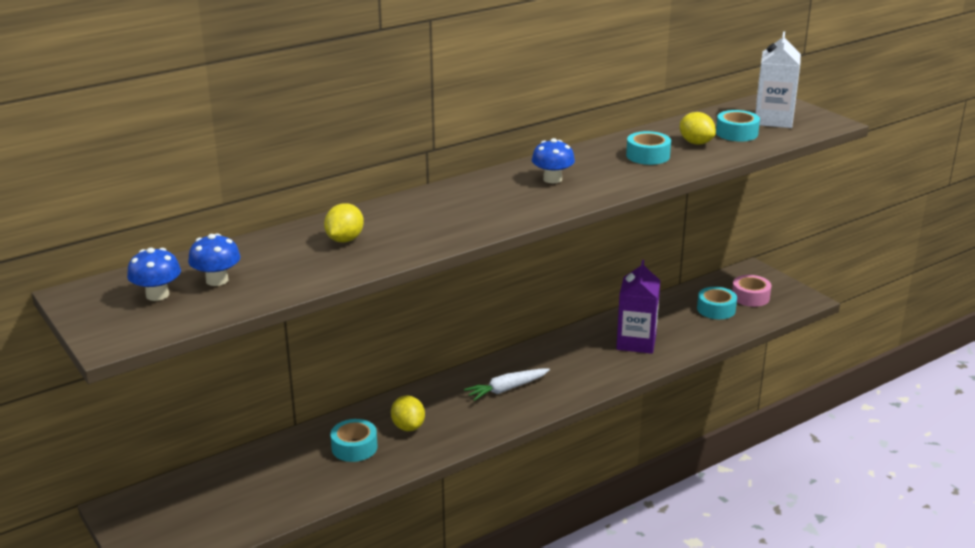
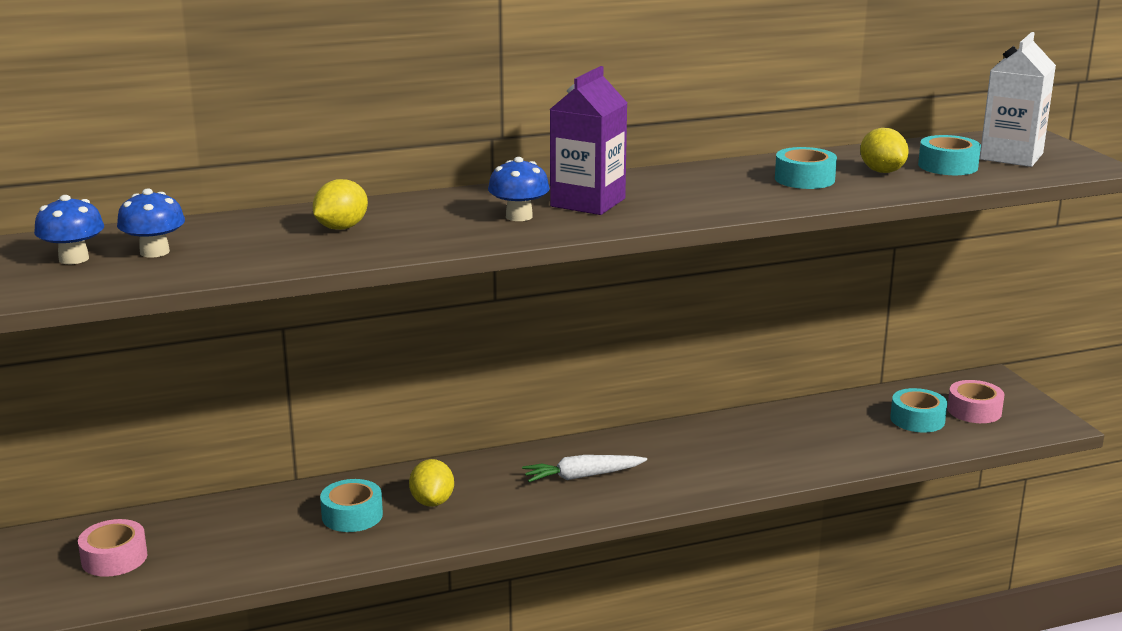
camera: 15 degrees right, 5 degrees down
(190, 512) = (114, 558): none -> pink tape
(552, 179) = (656, 192): blue mushroom -> blue mushroom (519, 216)
(636, 342) = (785, 444): purple carton -> purple carton (588, 202)

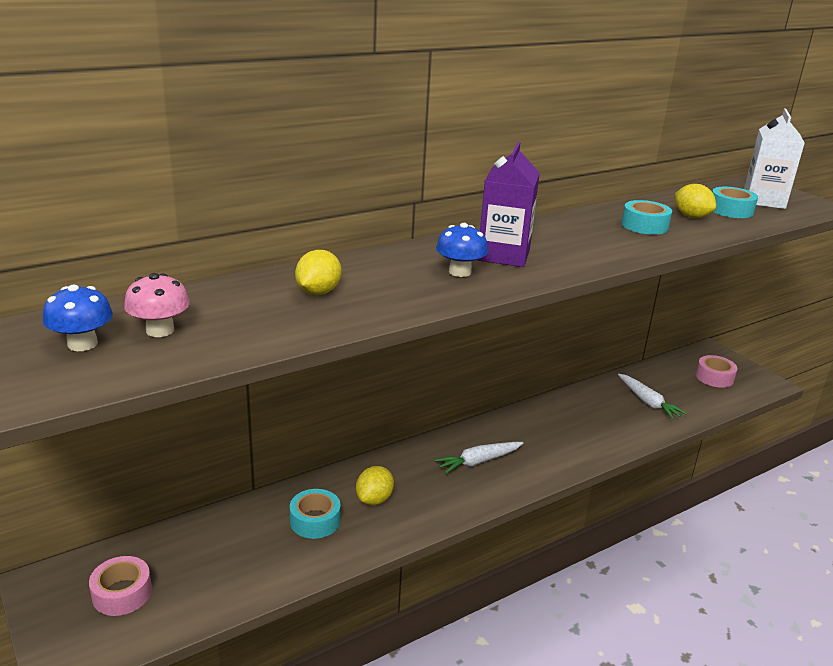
camera: 15 degrees left, 5 degrees up
(154, 252) = (160, 330): blue mushroom -> pink mushroom
(432, 502) = (374, 499): yellow lemon -> yellow lemon turned 45 degrees clockwise
(855, 432) = (648, 402): none -> white carrot
(917, 419) = (682, 388): turquoise tape -> none

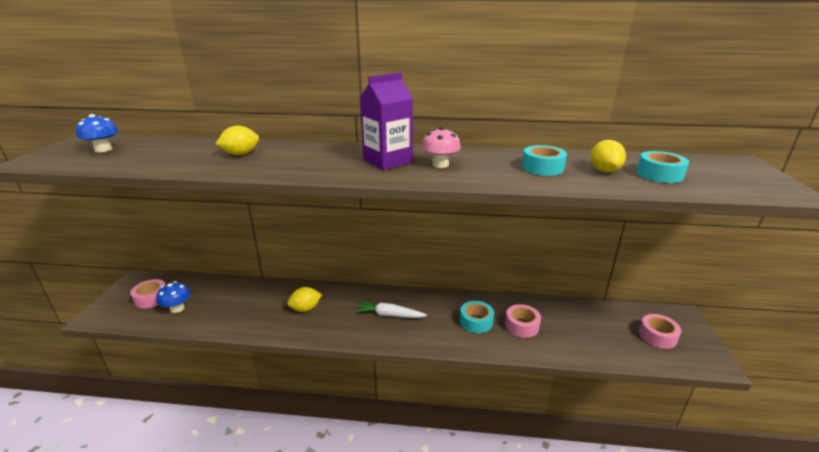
camera: 40 degrees right, 0 degrees up
(160, 330) = (139, 152): pink mushroom -> pink mushroom (440, 164)
(315, 521) = (264, 305): turquoise tape -> turquoise tape (476, 321)
(460, 272) = (337, 163): blue mushroom -> blue mushroom (177, 308)
(610, 415) = (521, 325): none -> pink tape
(648, 402) = (566, 329): white carrot -> none
(763, 200) = (718, 175): white carton -> none

